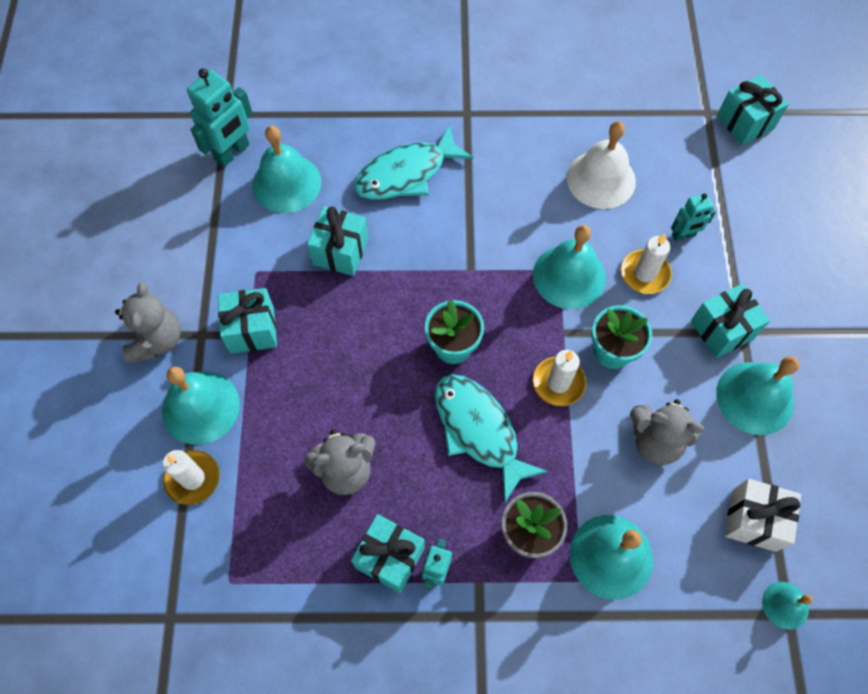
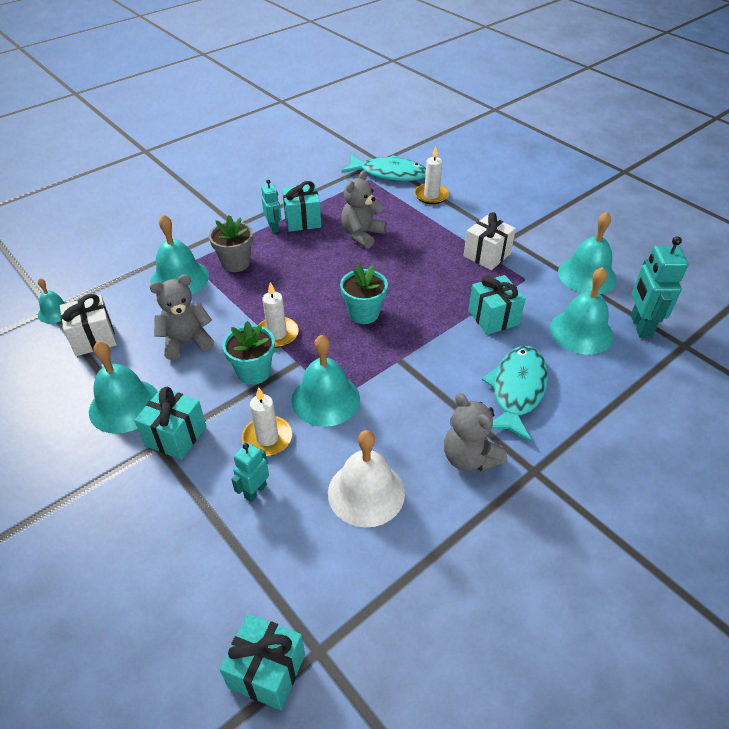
camera: 140 degrees right, 20 degrees down
(157, 340) = (526, 225): grey teddy bear -> grey teddy bear (469, 458)
(200, 407) = (465, 216): turquoise bell -> turquoise bell (587, 275)
(252, 330) = (487, 255): turquoise gift -> white gift
(479, 430) = (306, 286): turquoise fish -> turquoise fish (389, 174)

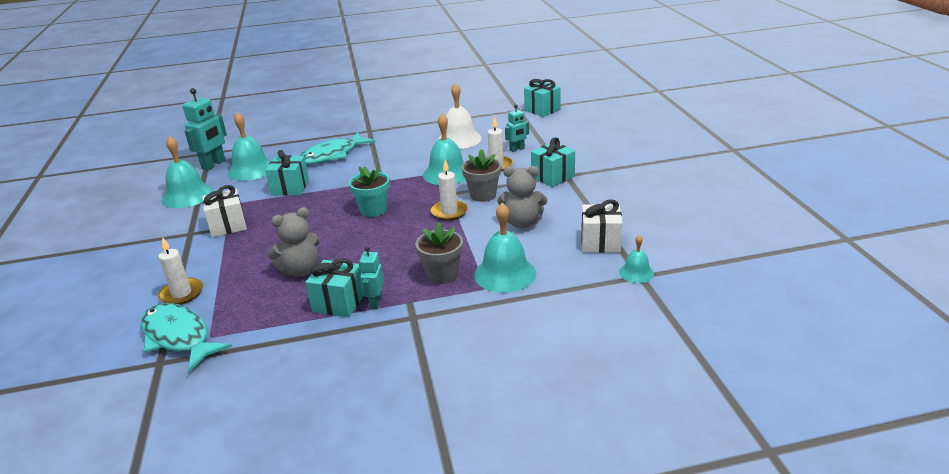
camera: 150 degrees left, 15 degrees down
(124, 405) = (583, 197): turquoise bell -> none
(254, 372) = (483, 195): turquoise flower pot -> grey flower pot
(469, 458) = (394, 139): grey teddy bear -> none

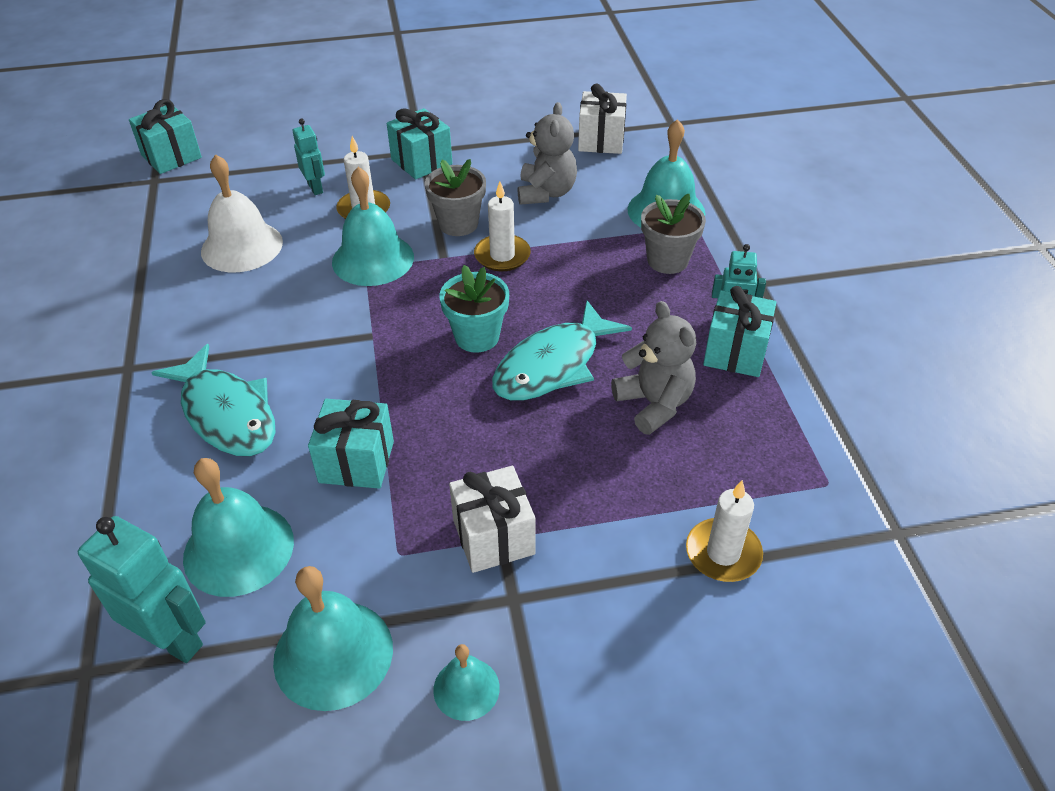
camera: 90 degrees left, 15 degrees up
(178, 337) = (837, 524): turquoise fish -> turquoise fish (553, 365)
(636, 272) = (665, 125): turquoise bell -> turquoise bell (466, 688)

